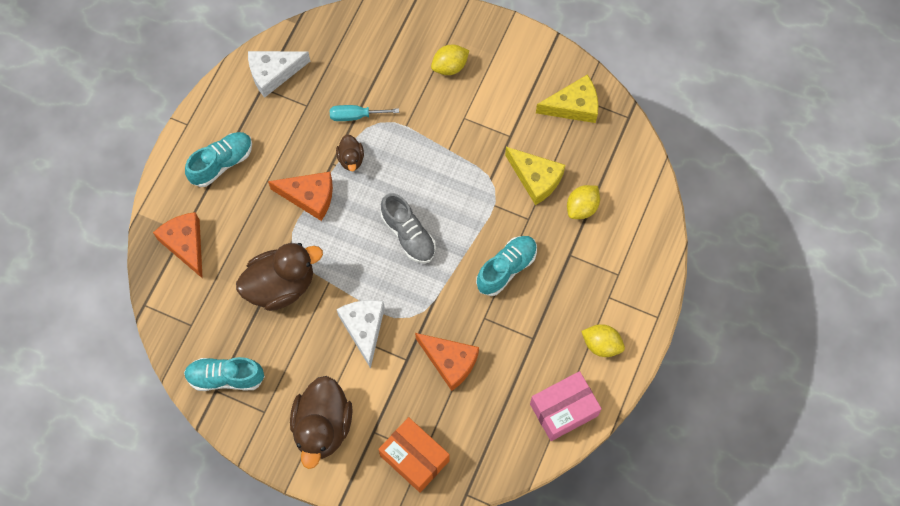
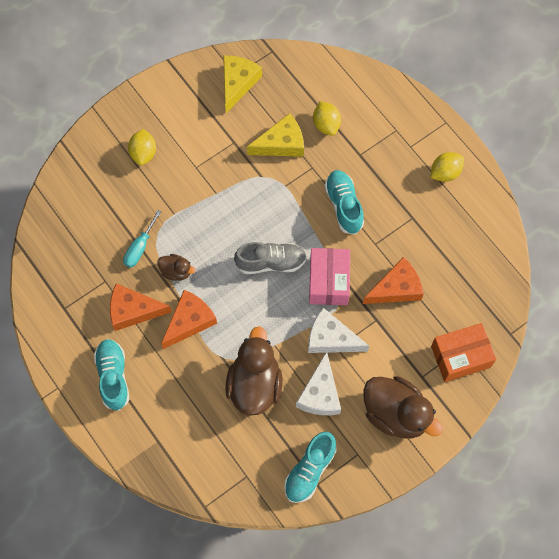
camera: 60 degrees left, 0 degrees up
(185, 244) = (169, 444): orange cheese -> orange cheese (133, 310)
(273, 73) = (57, 292): white cheese -> white cheese (320, 394)
(563, 410) = (481, 227): pink box -> pink box (329, 281)

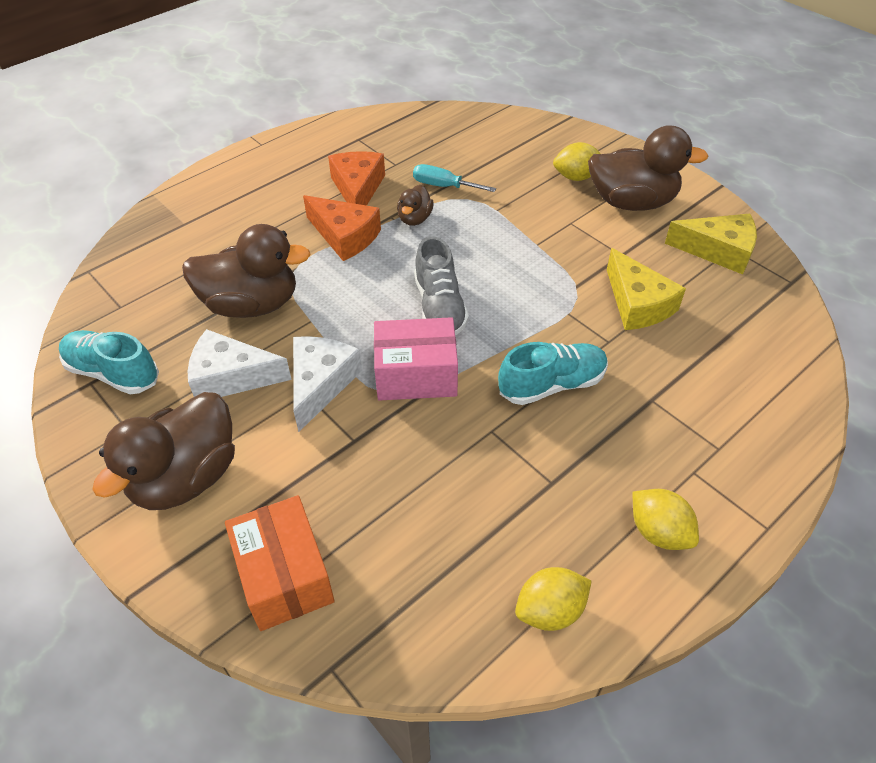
camera: 85 degrees right, 20 degrees down
(113, 377) = (271, 182): turquoise shoe -> none
(179, 123) = (632, 202): none -> brown duck
(326, 125) = (691, 353): yellow lemon -> yellow lemon (550, 610)
(396, 288) = (413, 466): orange cheese -> none

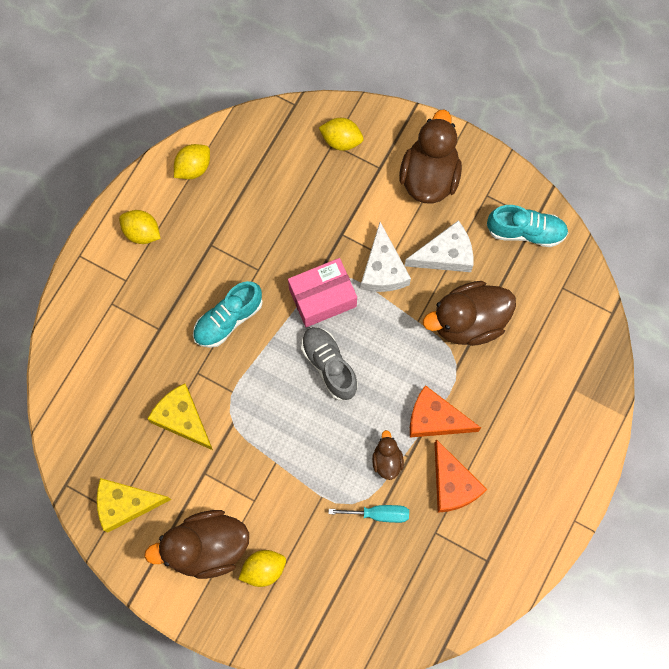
camera: 160 degrees right, 25 degrees up
(284, 575) = (341, 140): orange box -> yellow lemon

